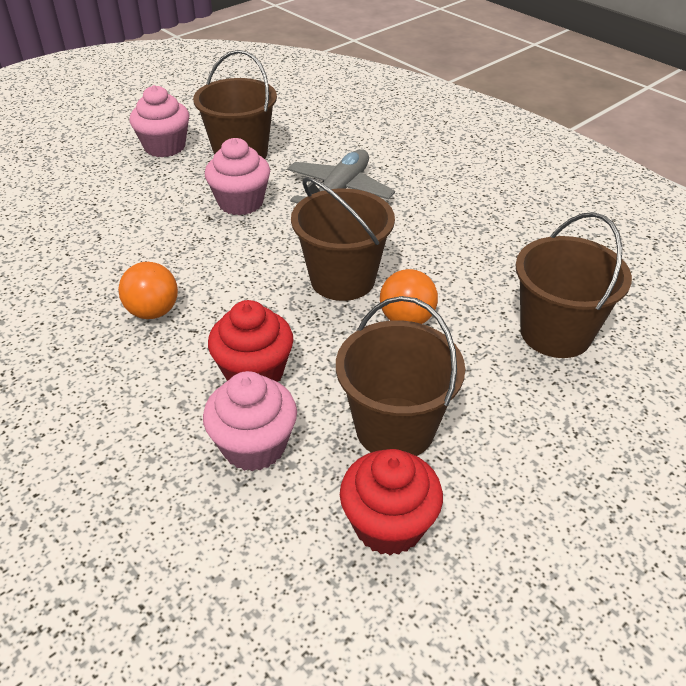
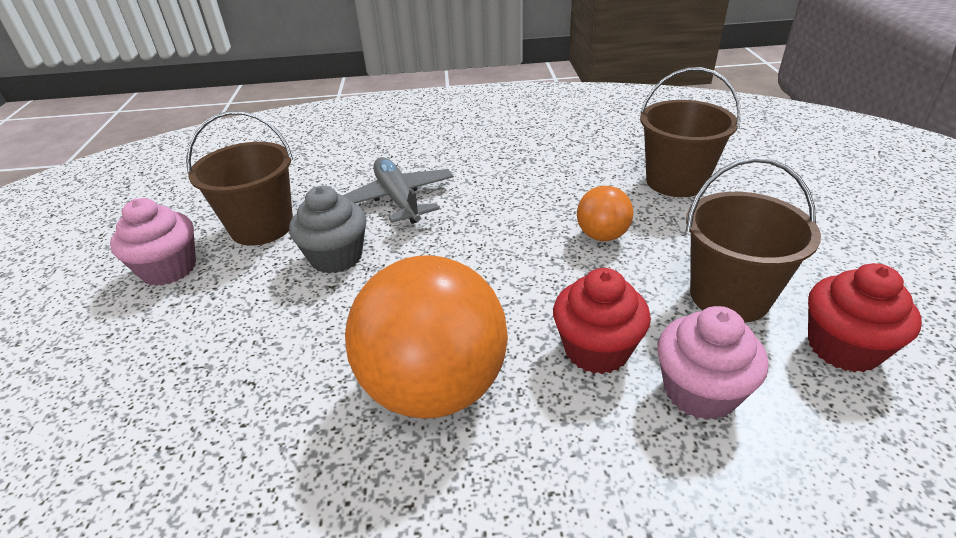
camera: 50 degrees left, 5 degrees down
(153, 312) = (434, 387): orange ball -> orange ball, size x2.08
(240, 202) = (336, 257): pink cupcake -> grey cupcake
(342, 279) = (518, 246): brown bucket -> none

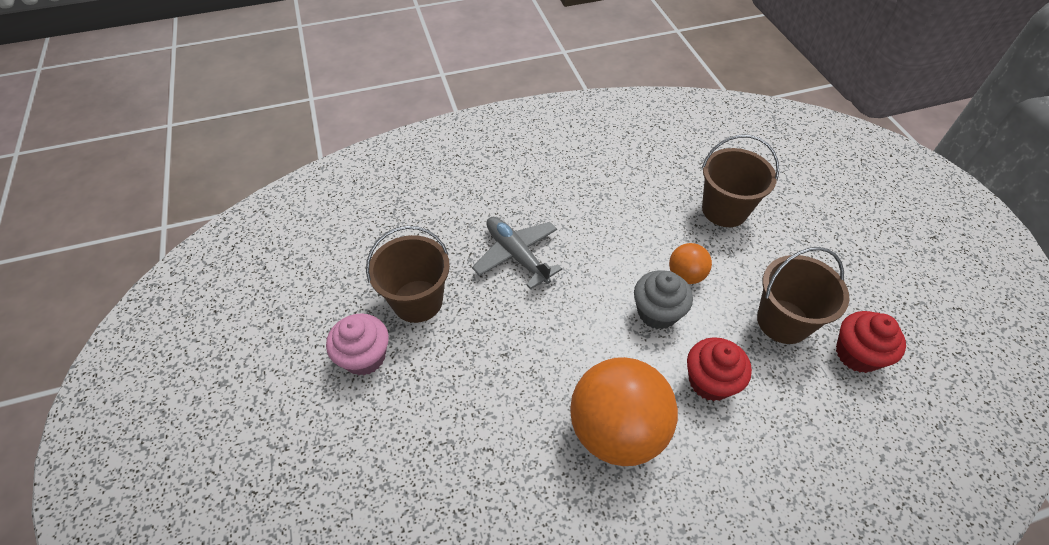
camera: 15 degrees left, 15 degrees up
(336, 257) = (495, 325): grey cupcake -> grey cupcake (657, 312)
(700, 391) = (780, 403): pink cupcake -> none

